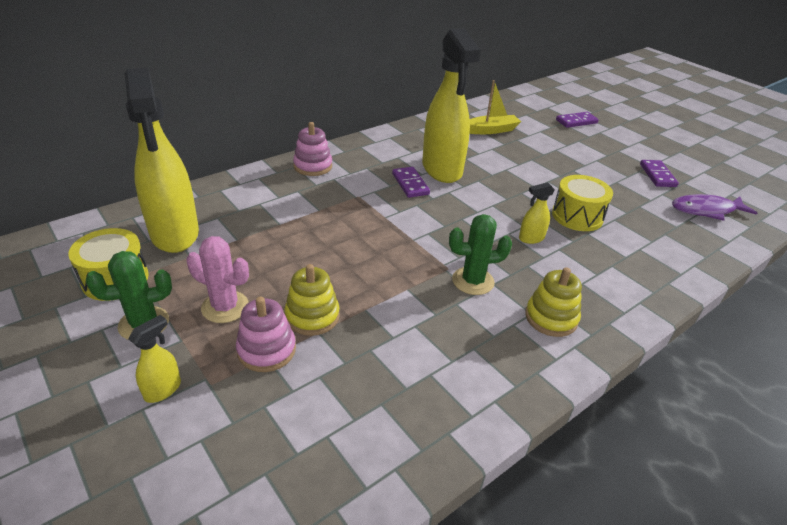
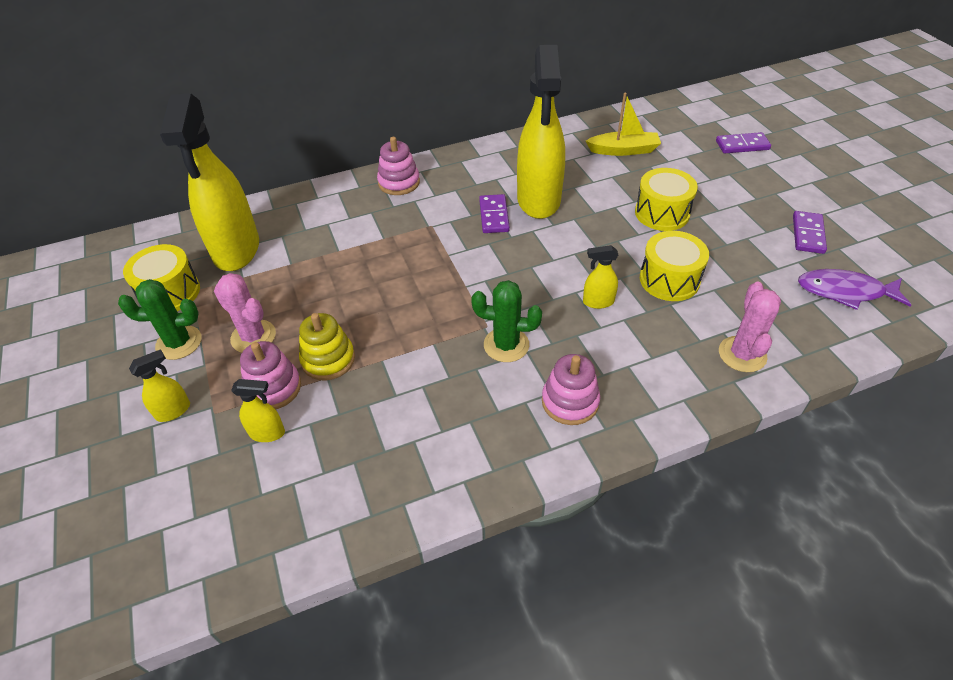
camera: 20 degrees right, 10 degrees up
(278, 393) = (267, 433): none -> yellow spray bottle
(544, 170) = (662, 213): none -> yellow drum
(551, 318) = (570, 401): yellow stacking toy -> pink stacking toy
(662, 262) = (742, 354): none -> pink cactus

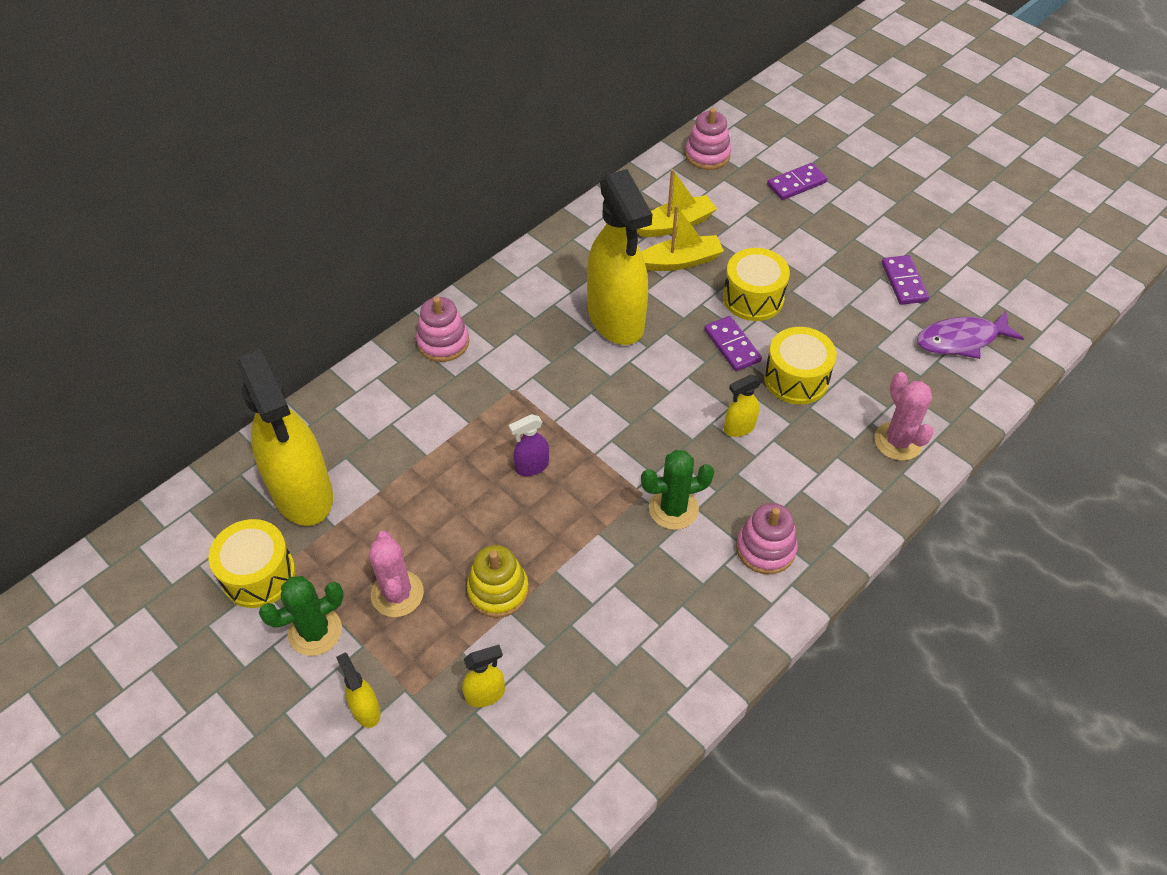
camera: 25 degrees left, 5 degrees up
(173, 411) = (366, 710): yellow spray bottle -> yellow spray bottle turned 60 degrees counterclockwise
(253, 337) = (397, 594): pink cactus -> pink cactus turned 60 degrees clockwise
(273, 388) = (459, 643): pink stacking toy -> pink stacking toy (707, 155)
(410, 280) = (531, 466): none -> purple spray bottle
(494, 216) = (577, 355): purple domino -> purple domino (732, 346)
(613, 174) = (680, 261): none -> yellow boat

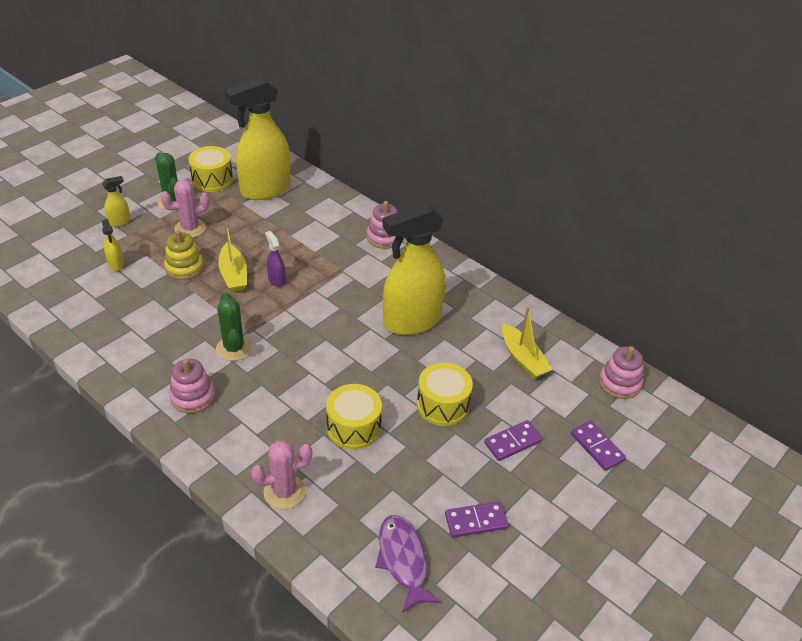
camera: 85 degrees right, 10 degrees down
(680, 261) = (479, 360): yellow boat -> yellow boat (233, 275)
(732, 346) = (388, 388): purple domino -> purple domino (512, 442)
(739, 428) = (304, 388): yellow spray bottle -> none

